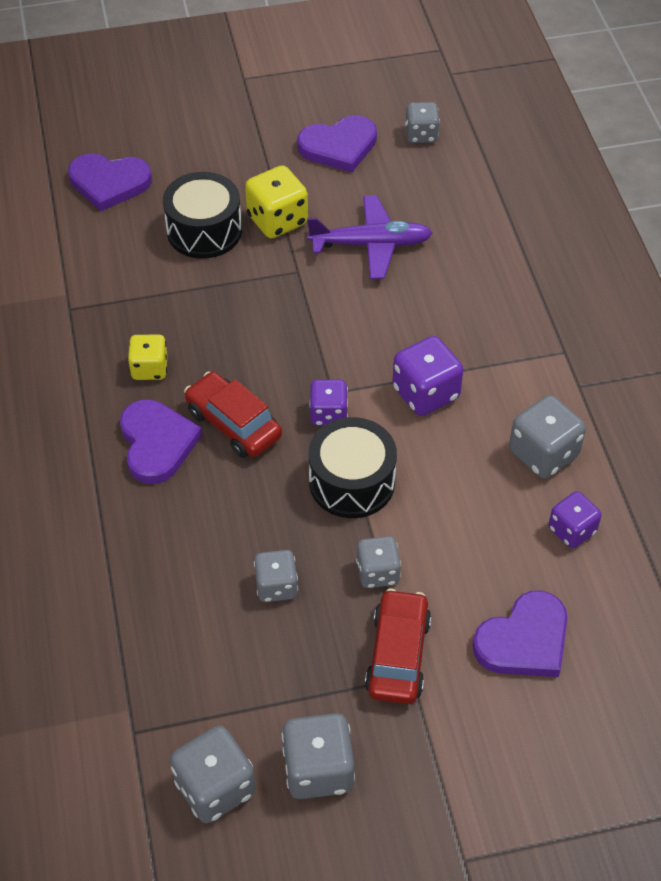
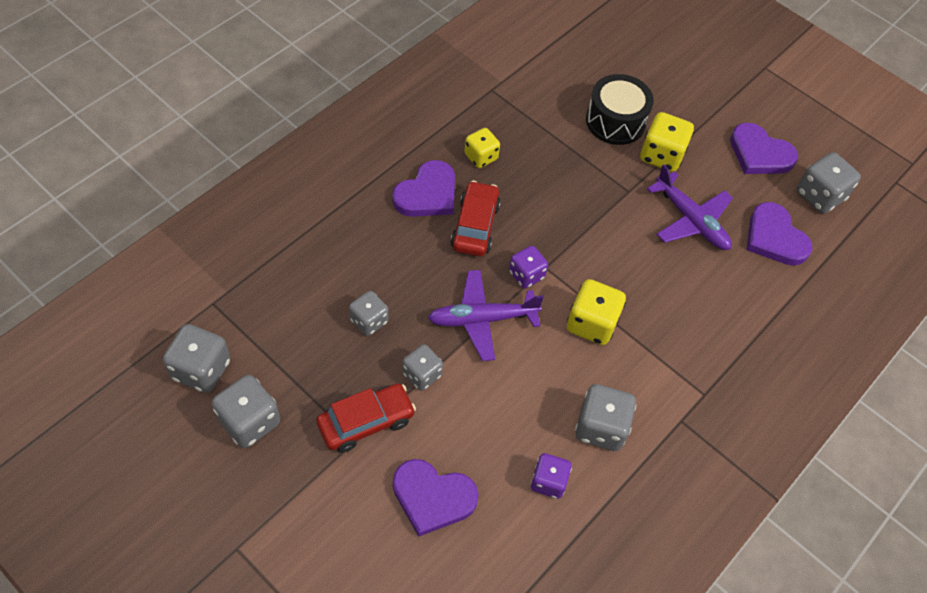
camera: 50 degrees right, 5 degrees up
(109, 183) = (607, 50): purple heart -> purple heart (774, 238)
(352, 482) = (482, 319): black drum -> purple plane
(421, 135) = (819, 196): grey dice -> grey dice, size x1.51
(425, 393) = (591, 323): purple dice -> yellow dice

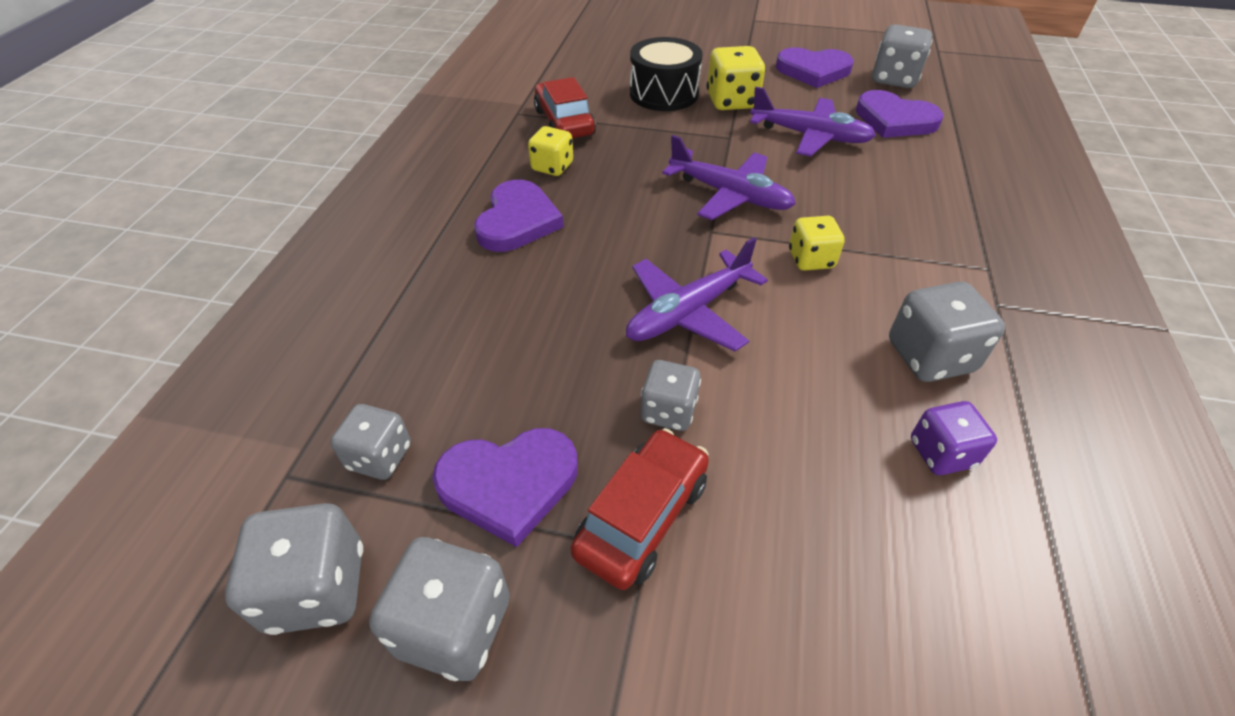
camera: 25 degrees left, 10 degrees down
(369, 321) = (546, 383): grey dice -> grey dice (380, 457)
(432, 497) = (824, 569): purple heart -> purple heart (509, 484)
(475, 226) = (598, 227): red car -> red car (564, 122)
(526, 275) = (697, 247): purple dice -> none
(583, 244) = (729, 195): none -> purple plane
(591, 323) = (811, 259): yellow dice -> yellow dice, size x0.66

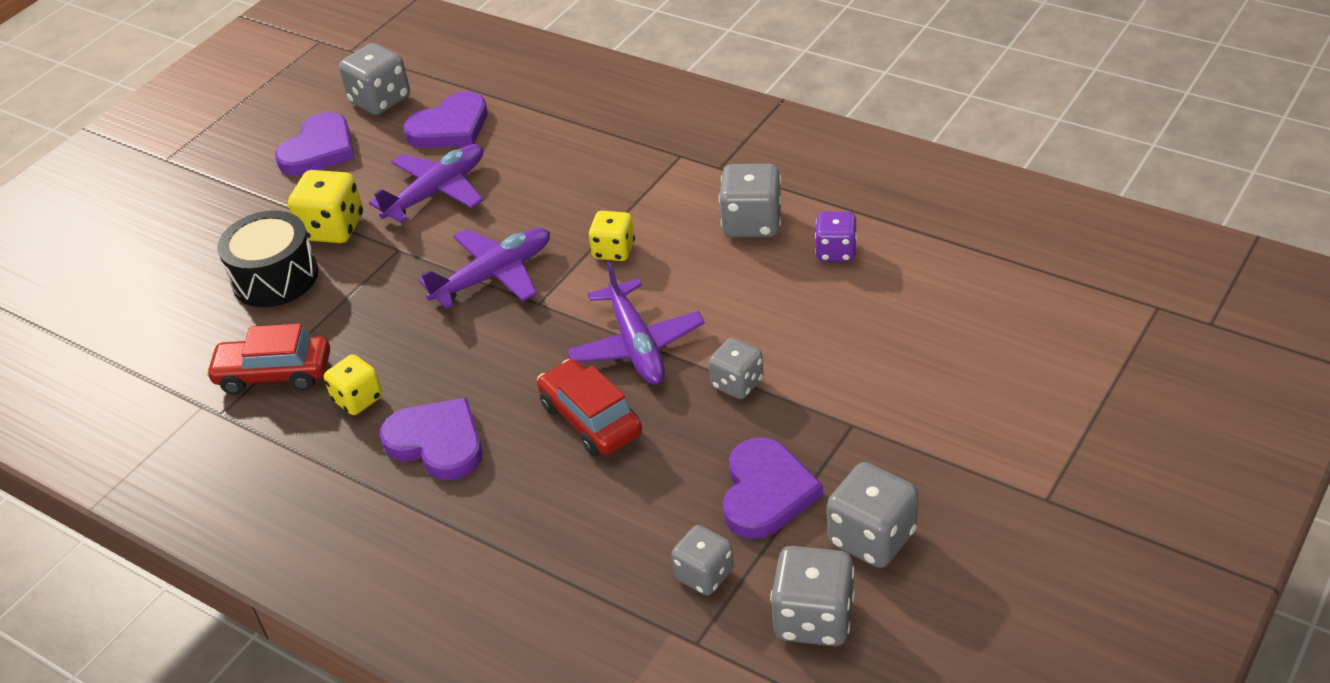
camera: 65 degrees left, 5 degrees down
(642, 516) = (825, 420): red car -> red car (591, 420)

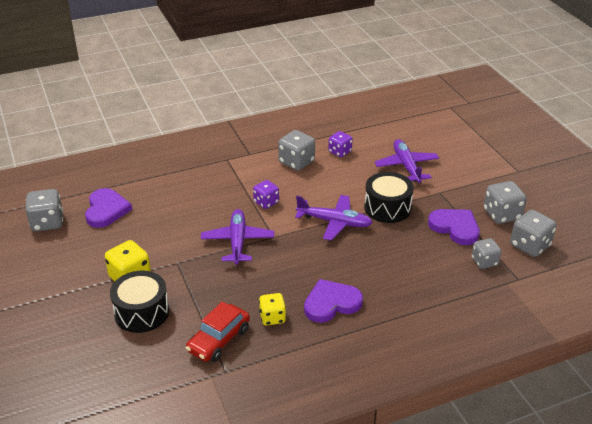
camera: 60 degrees left, 5 degrees down
(319, 149) = (56, 258): purple heart -> none
(436, 192) = (151, 234): purple plane -> purple plane (406, 166)
(591, 420) = (366, 253): red car -> none
(614, 250) = (266, 202): yellow dice -> purple dice
(737, 383) = (387, 208): grey dice -> black drum

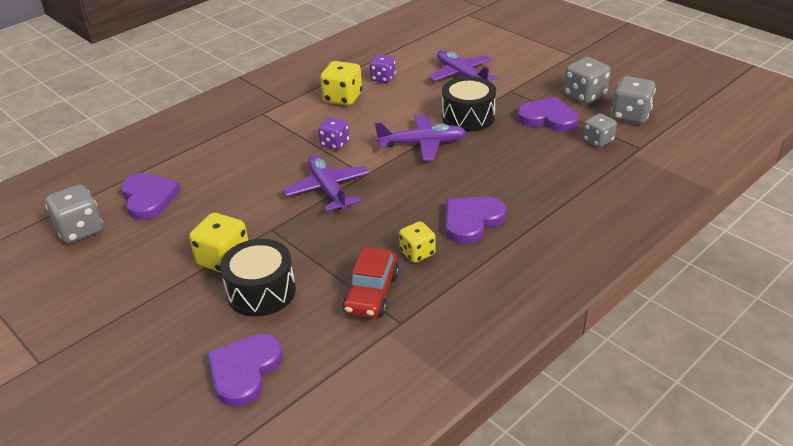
camera: 20 degrees left, 0 degrees up
(96, 371) = (244, 371): none -> purple heart
(296, 162) = (342, 98): grey dice -> yellow dice

